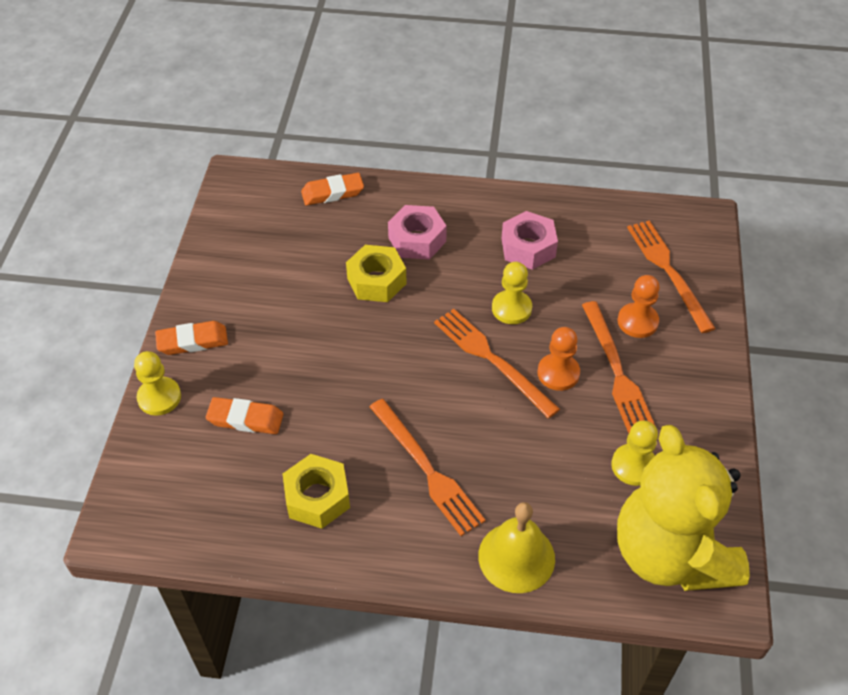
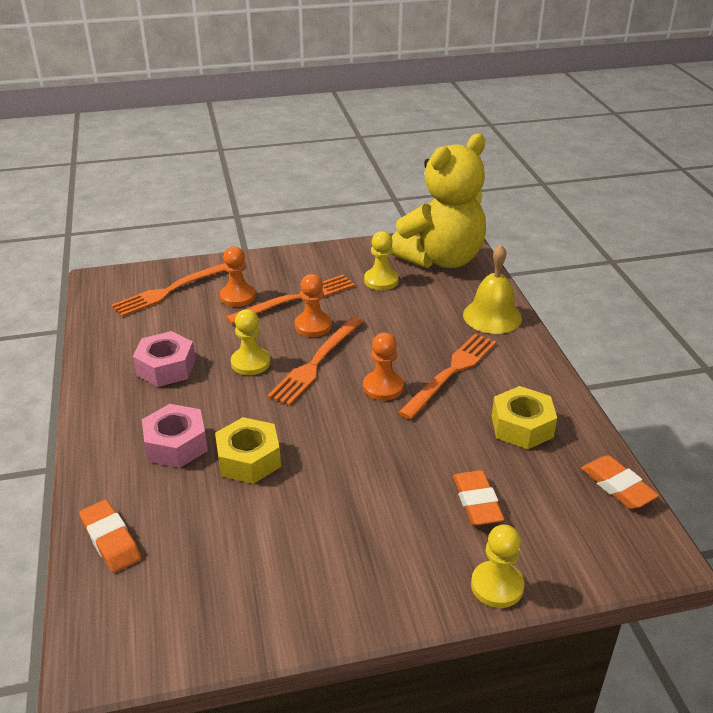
camera: 110 degrees left, 15 degrees down
(192, 341) = (406, 588): orange eraser -> orange eraser (617, 486)
(429, 402) = (383, 387): none -> orange pawn

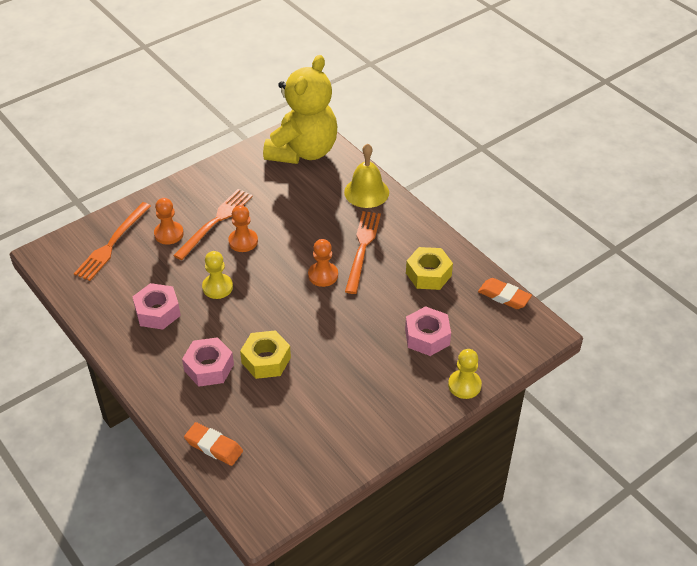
camera: 25 degrees left, 10 degrees up
(316, 362) = (265, 271): orange fork -> none
(381, 280) = (269, 185): yellow pawn -> none
(477, 502) = (427, 337): orange eraser -> pink nut

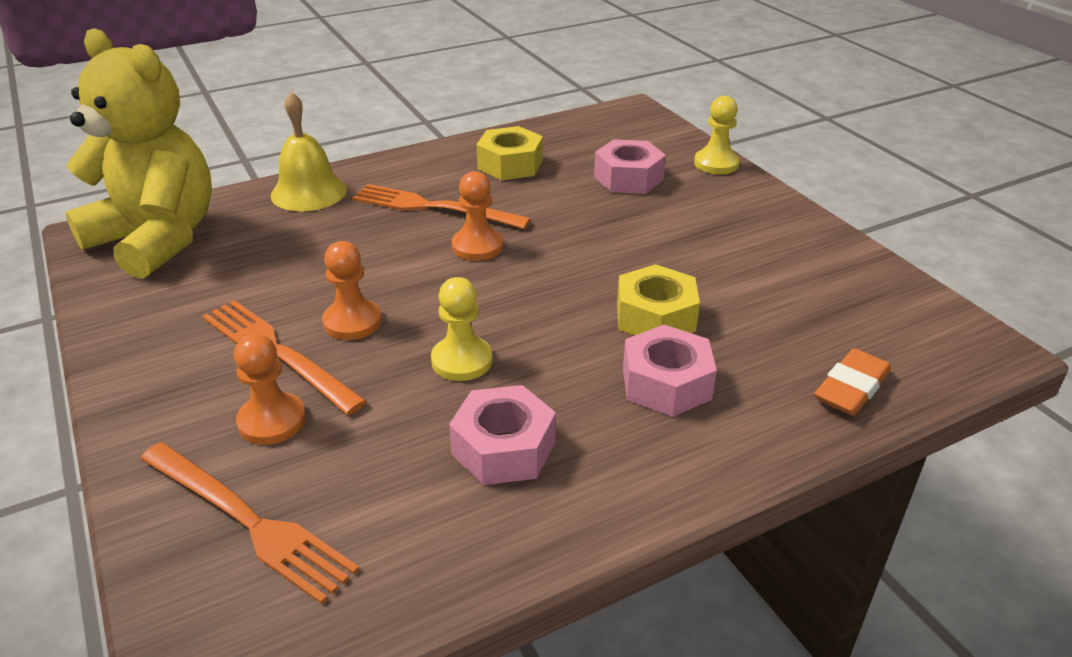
camera: 80 degrees left, 10 degrees down
(504, 296) = (568, 123): orange eraser -> none

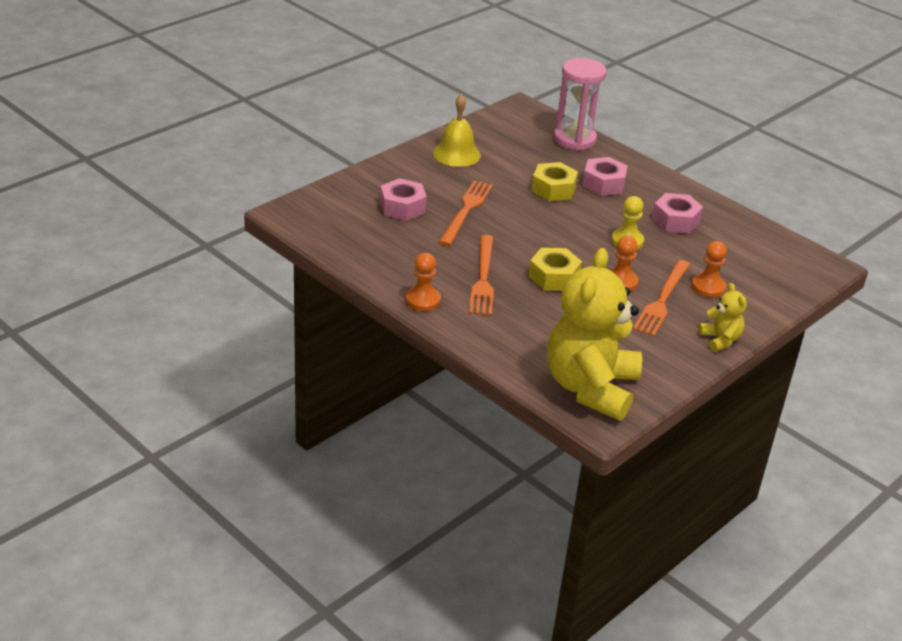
camera: 110 degrees left, 0 degrees up
(132, 386) = (720, 340): none -> yellow teddy bear
(248, 521) = (764, 276): orange fork -> orange fork (466, 211)
(309, 192) = (491, 338): yellow bell -> yellow bell (456, 154)
(477, 246) = (520, 253): orange pawn -> orange pawn (423, 300)
(510, 164) = (405, 256): yellow nut -> yellow nut (554, 277)
(716, 164) = (365, 176): yellow pawn -> none
(851, 388) = (574, 139): orange eraser -> pink hourglass

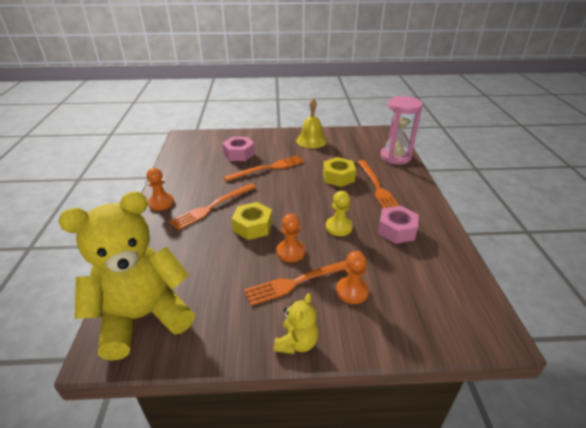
camera: 45 degrees right, 0 degrees up
(603, 184) = (377, 187): pink nut -> orange fork

